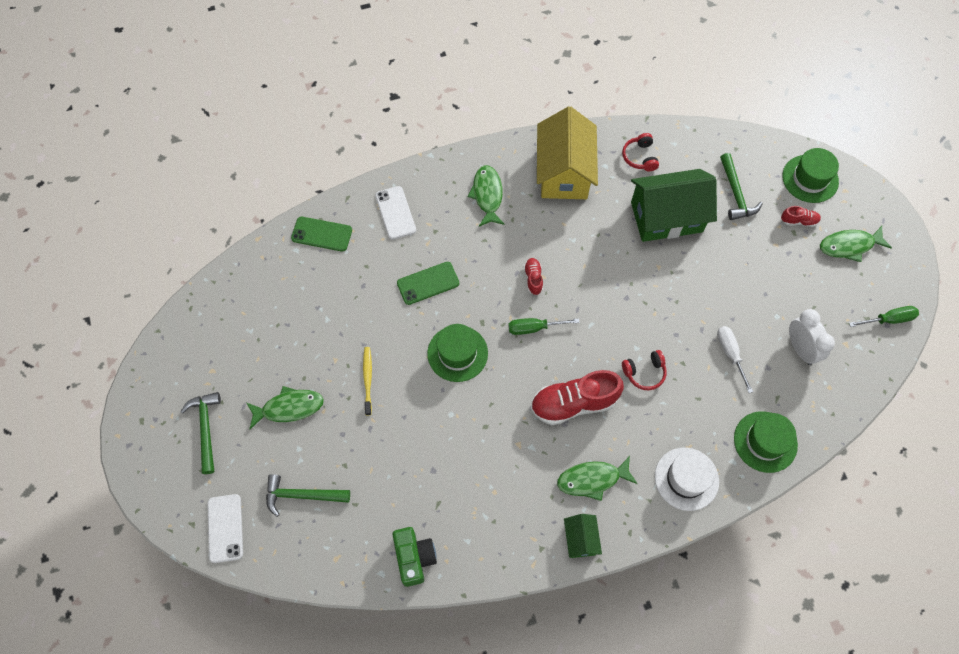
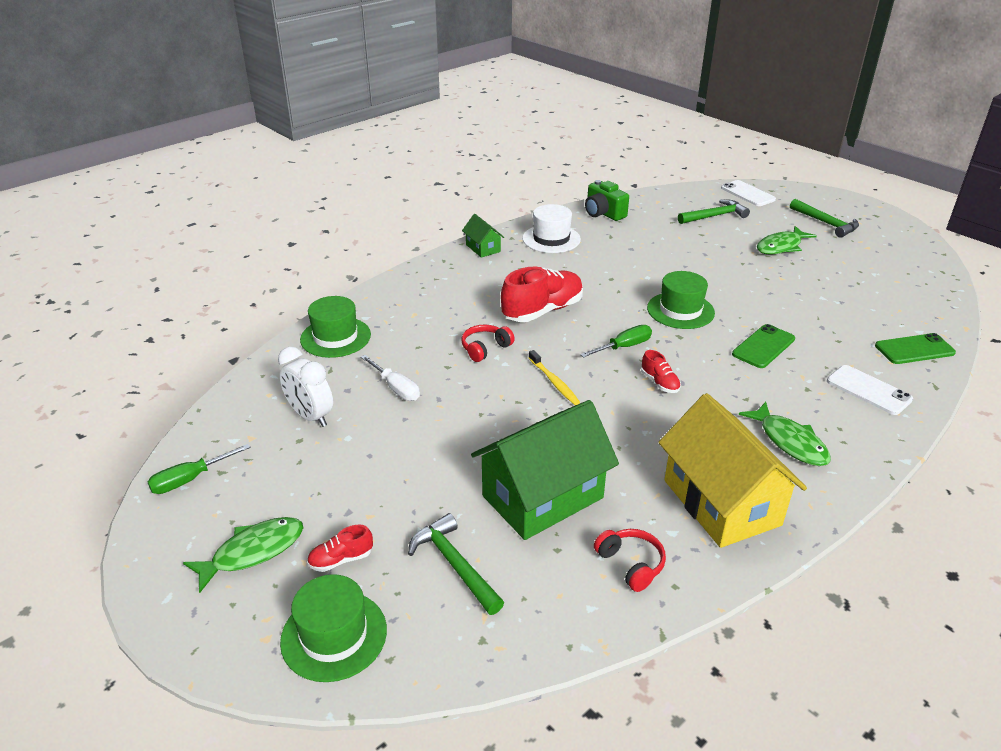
camera: 155 degrees right, 30 degrees down
(368, 380) = (739, 275): yellow toothbrush -> yellow toothbrush (554, 382)
(592, 479) = (493, 276): green fish -> none
(686, 479) = (407, 297): white hat -> white hat (551, 239)

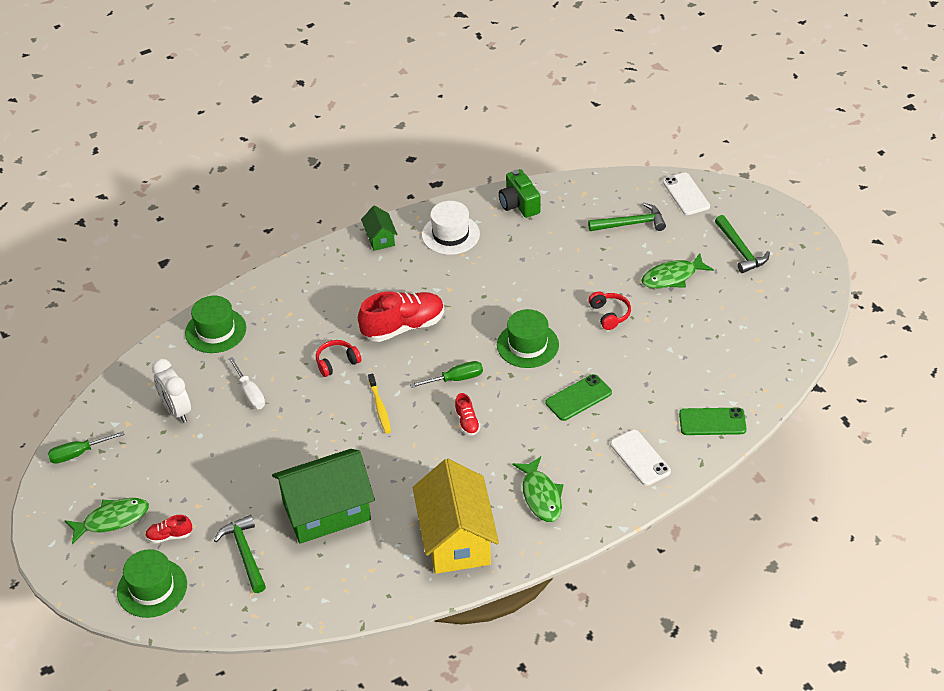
camera: 15 degrees right, 10 degrees up
(630, 564) = (365, 574): red headphones -> red headphones (609, 314)

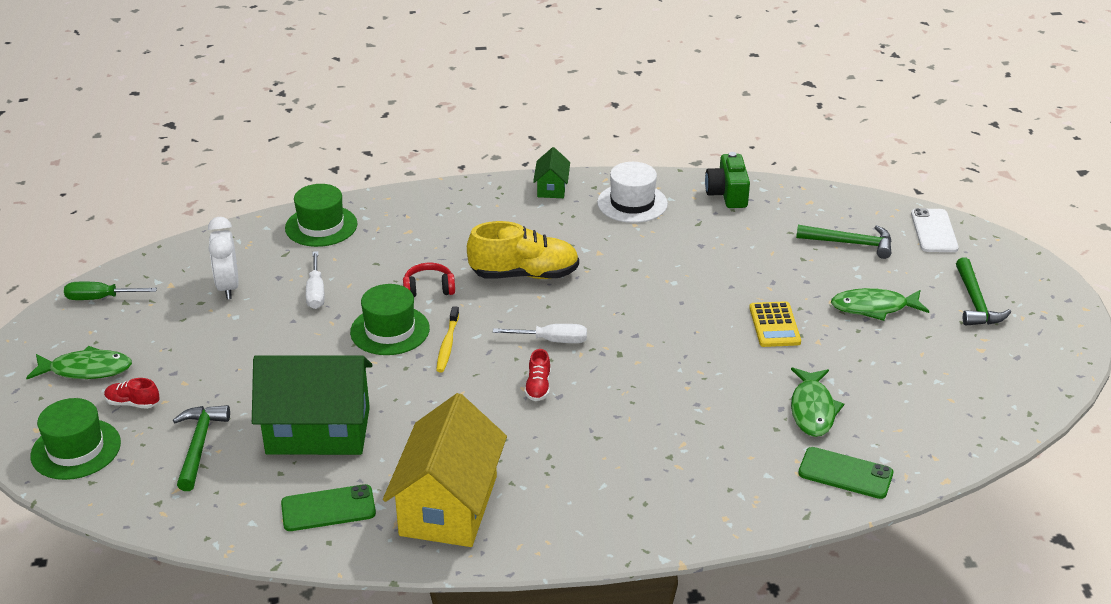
camera: 20 degrees right, 10 degrees down
(403, 327) = (524, 275): red shoe -> yellow shoe
(455, 379) = (551, 340): green screwdriver -> white screwdriver
(527, 345) = (657, 329): green hat -> green hat (390, 330)
(541, 496) = (579, 490): green fish -> green fish (812, 409)
(578, 398) = (687, 400): green phone -> green phone (328, 508)
(609, 314) = (774, 325): red headphones -> yellow calculator
(640, 458) = (729, 486): white phone -> none

